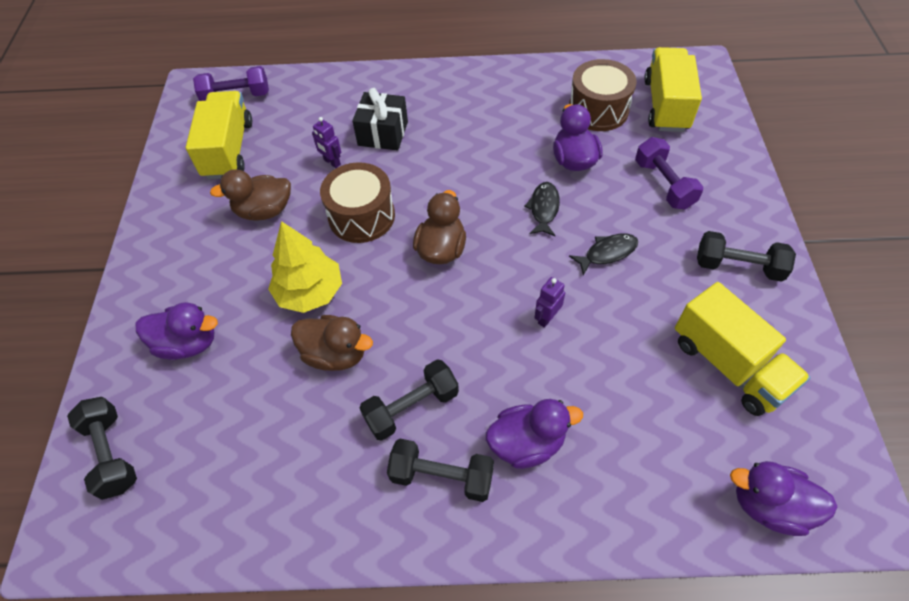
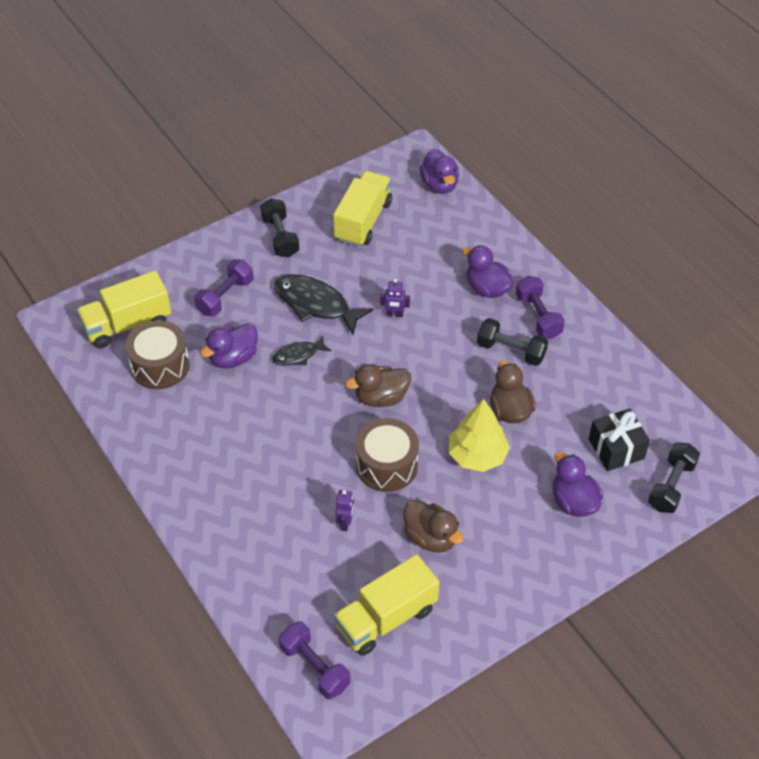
camera: 125 degrees left, 5 degrees down
(383, 133) = (285, 505): black gift -> black gift (616, 449)
(442, 476) = (538, 316): black dumbbell -> purple dumbbell
(607, 253) = (316, 304): black fish -> black fish, size x1.81

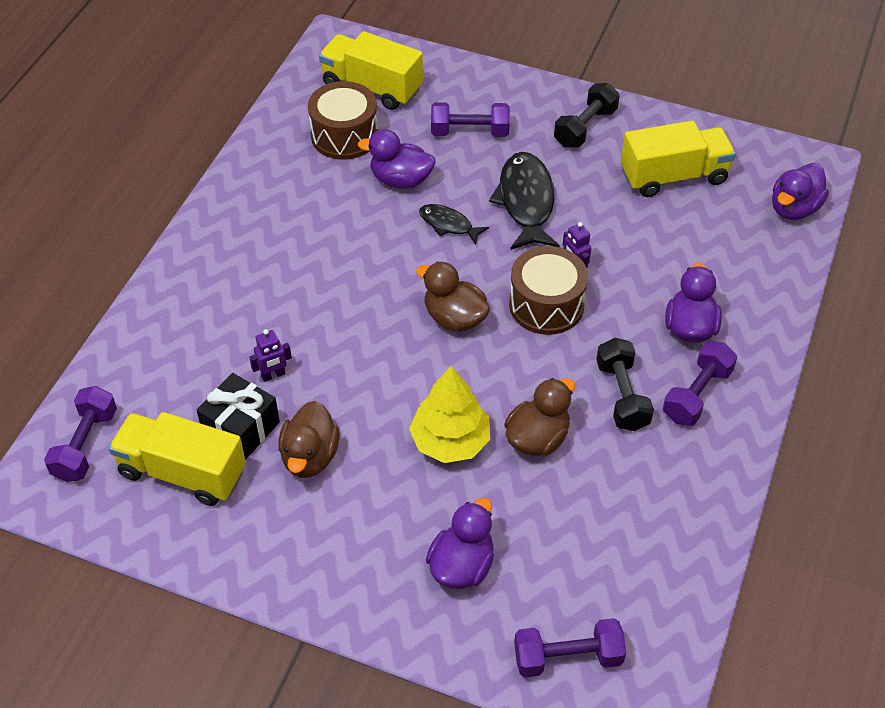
camera: 55 degrees right, 0 degrees up
(387, 465) = (371, 370): brown drum -> brown drum (546, 305)
(616, 449) = (573, 570): black gift -> black gift (241, 428)
(671, 486) = (567, 657): black dumbbell -> purple dumbbell

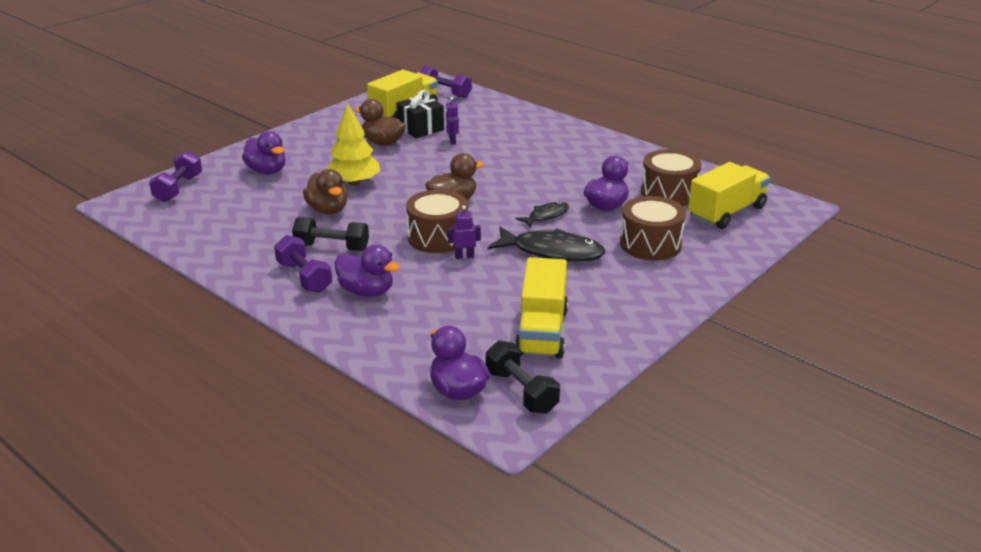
camera: 110 degrees right, 20 degrees down
(469, 132) = (650, 244): purple dumbbell -> brown drum
(585, 128) = (632, 301): black dumbbell -> black dumbbell (521, 391)

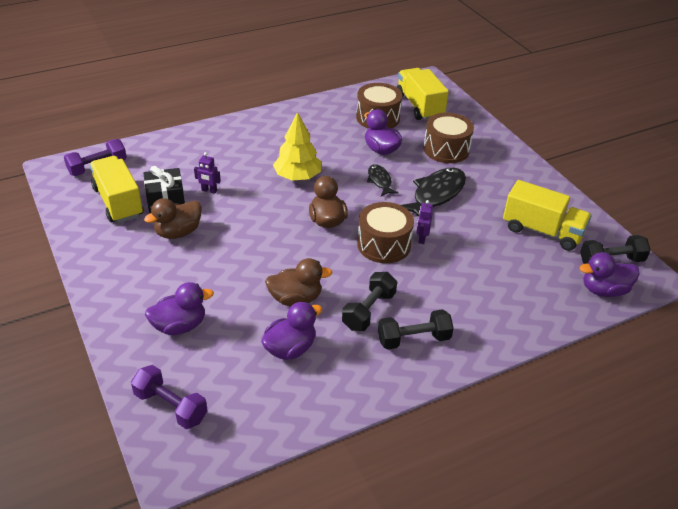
camera: 70 degrees left, 10 degrees up
(304, 277) = (413, 339): purple dumbbell -> black dumbbell
(354, 183) = (251, 270): yellow tree -> yellow tree (297, 177)
(367, 291) = (453, 305): purple duck -> purple duck (290, 348)

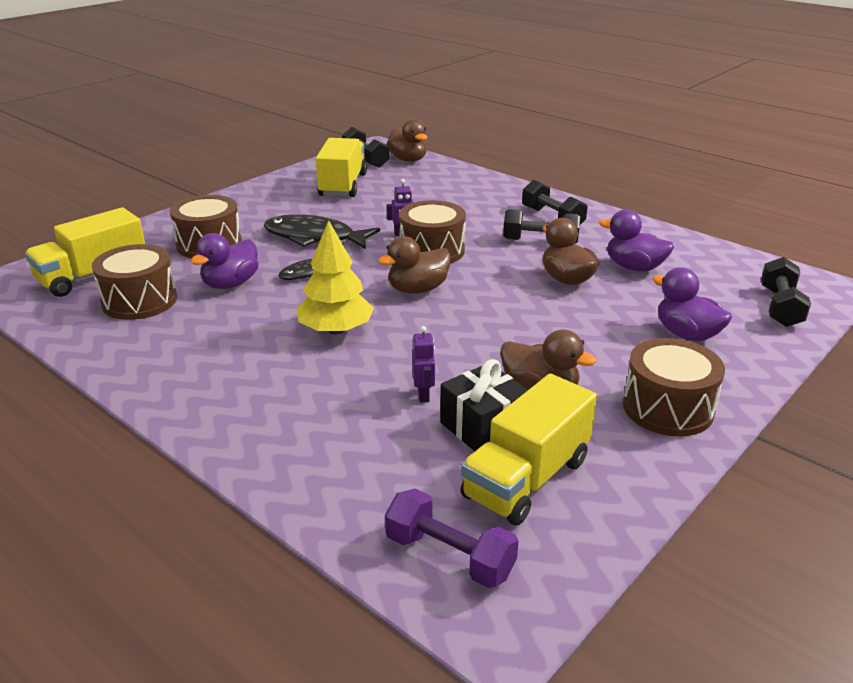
camera: 110 degrees left, 10 degrees down
(120, 275) = (667, 408): none -> brown drum
(170, 406) = (780, 307): purple dumbbell -> black dumbbell
(604, 290) = (408, 160): purple duck -> brown duck

